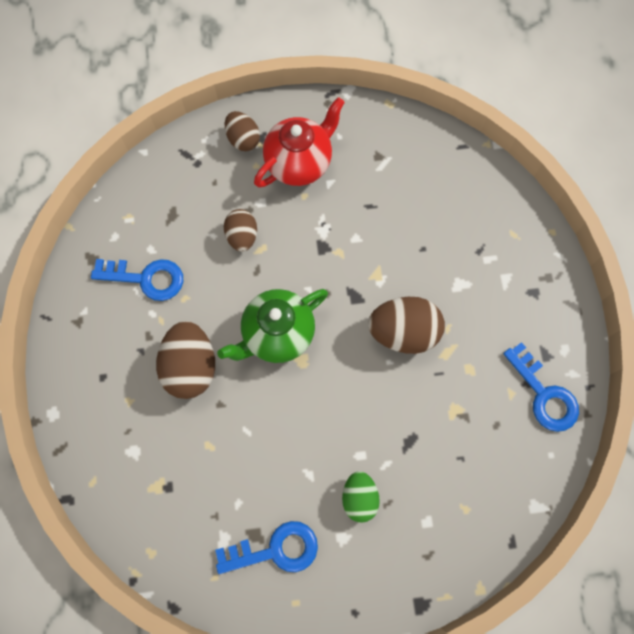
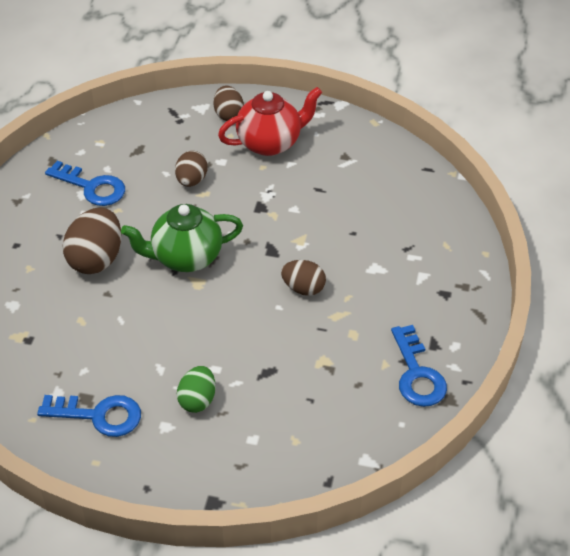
camera: 20 degrees right, 25 degrees down
(403, 332) = (303, 288): brown egg -> brown egg, size x0.62

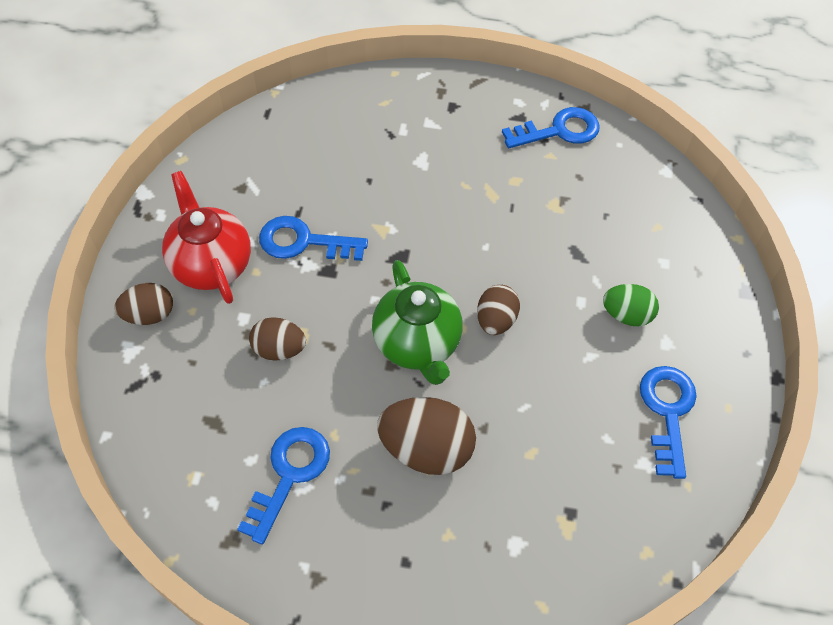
camera: 95 degrees left, 10 degrees up
(289, 192) = (304, 242): none -> blue key
(303, 288) = (456, 224): brown egg -> brown egg (495, 320)

